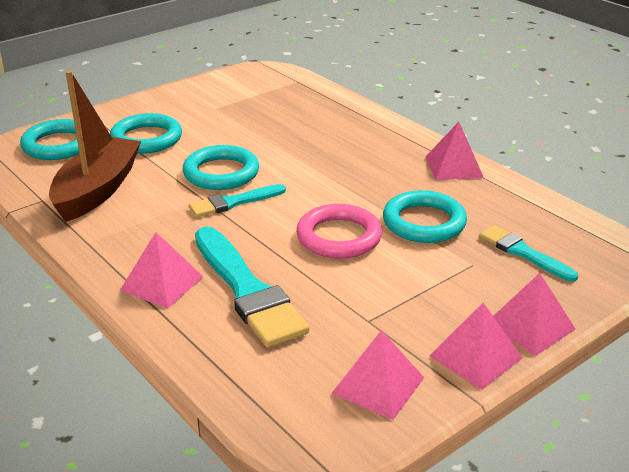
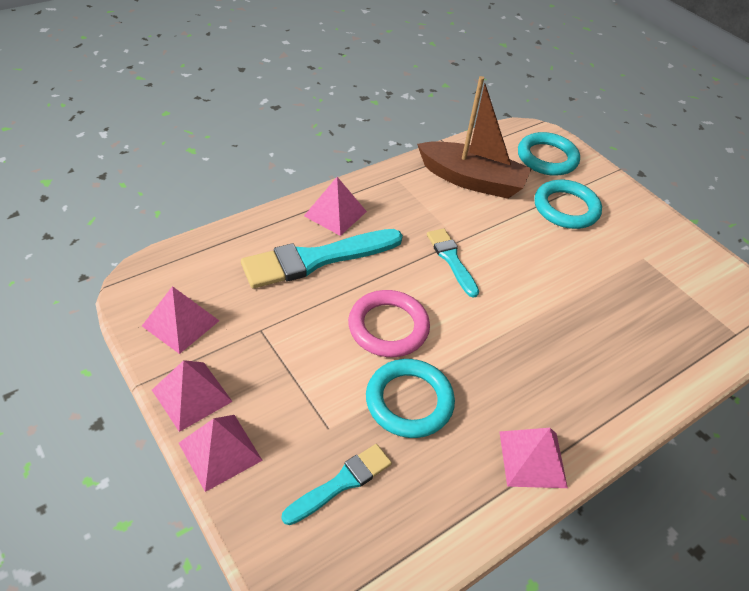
camera: 90 degrees right, 15 degrees up
(221, 173) = (504, 254): turquoise ring -> none

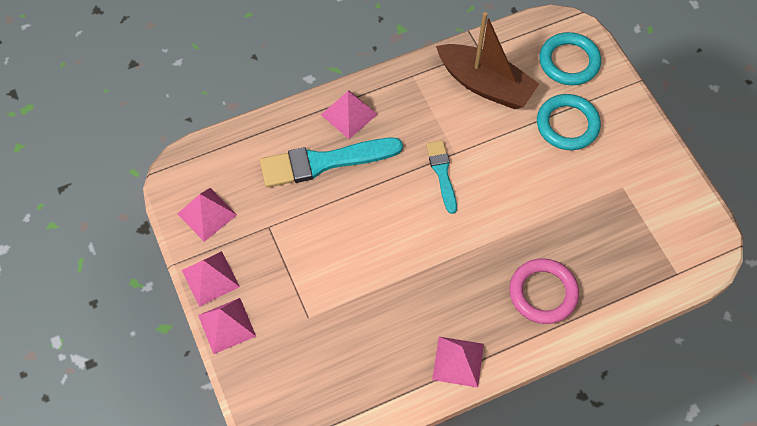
camera: 15 degrees right, 15 degrees up
(341, 483) = (310, 360): turquoise brush -> none
(388, 327) = (372, 235): pink ring -> pink ring (543, 293)
(409, 401) = (374, 303): turquoise ring -> none

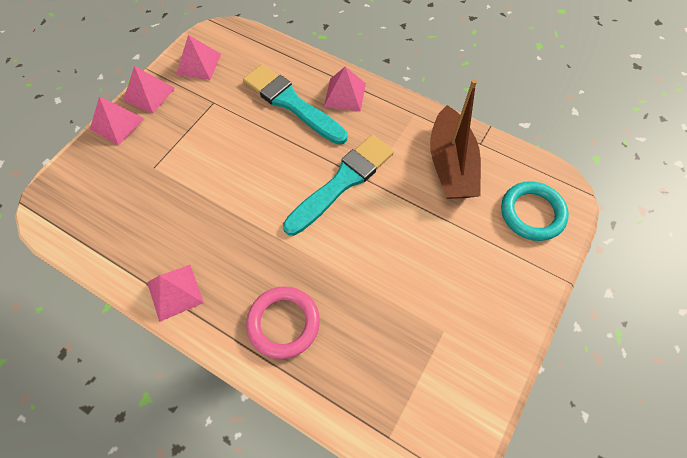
camera: 55 degrees right, 0 degrees up
(442, 173) = (342, 182): turquoise brush -> turquoise brush, size x1.77
(567, 125) = (467, 248): turquoise ring -> none

